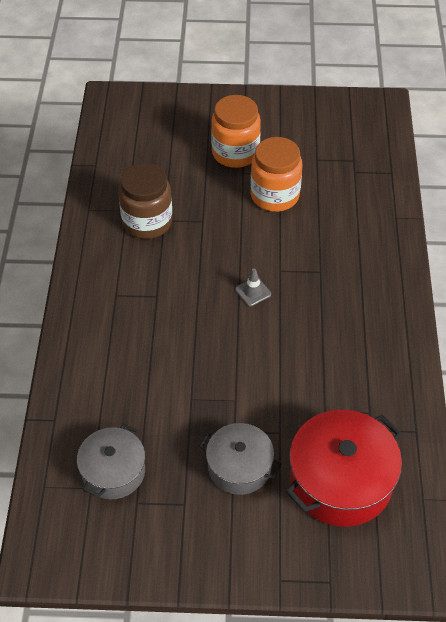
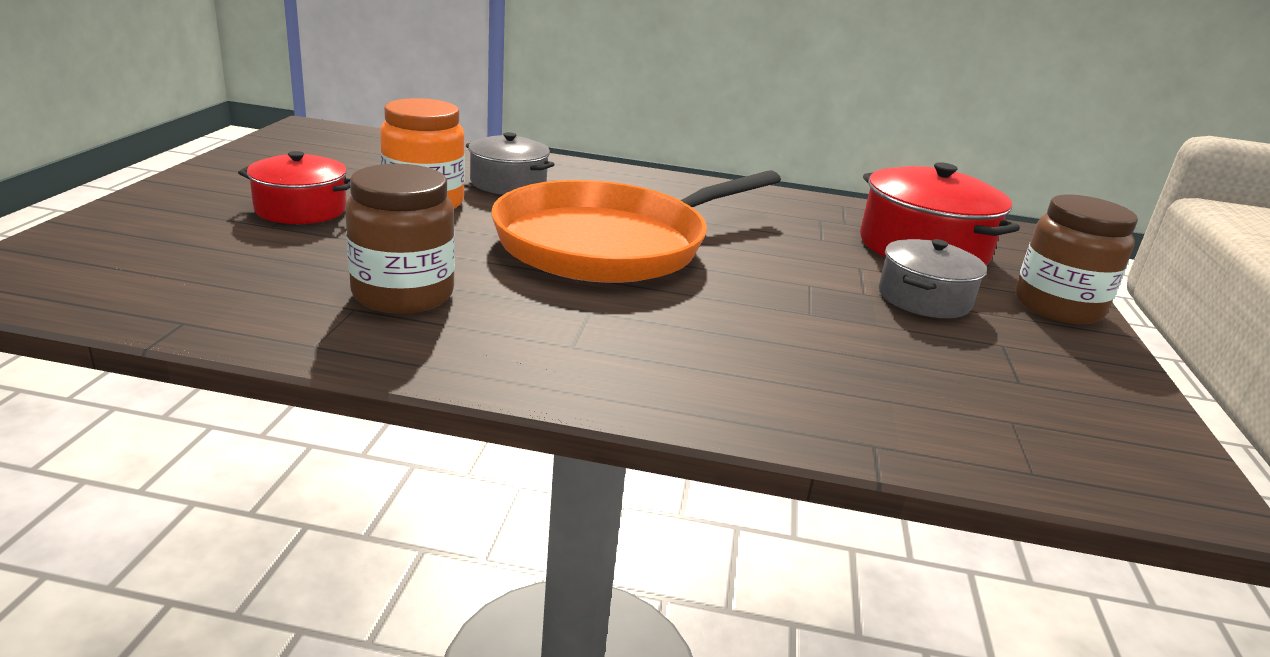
camera: 85 degrees left, 25 degrees down
(113, 471) = (969, 395): grey pot -> grey pot (508, 183)
(235, 153) = (301, 209): orange jar -> red pot
(253, 292) = (609, 244): grey traffic cone -> orange pan
(260, 557) = (1057, 307): none -> brown jar

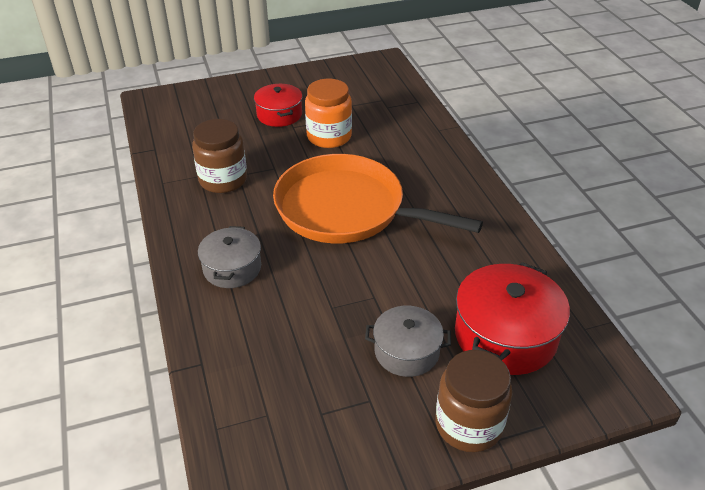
camera: 65 degrees right, 15 degrees up
(508, 183) = (391, 145): grey pot -> grey pot (232, 268)

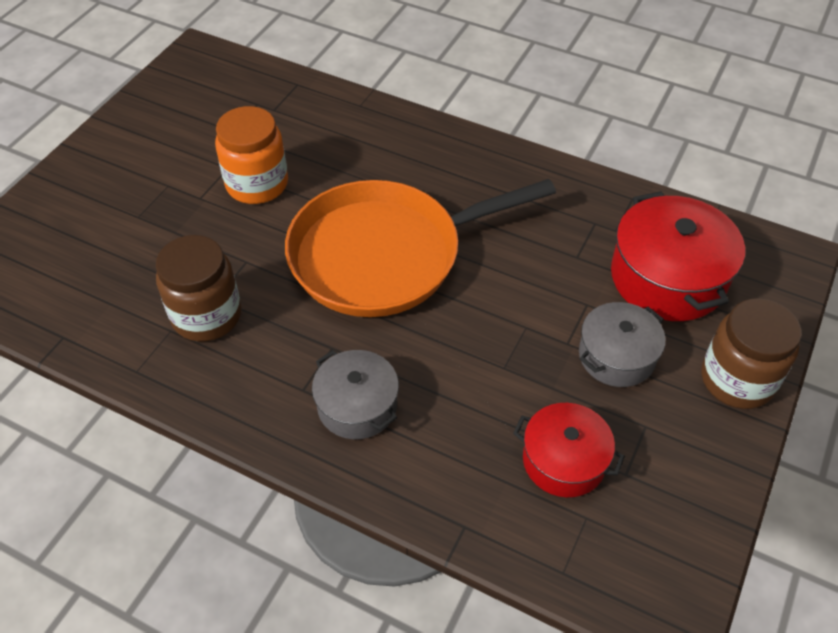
camera: 45 degrees left, 10 degrees up
(279, 115) = (163, 193): red pot -> red pot (564, 460)

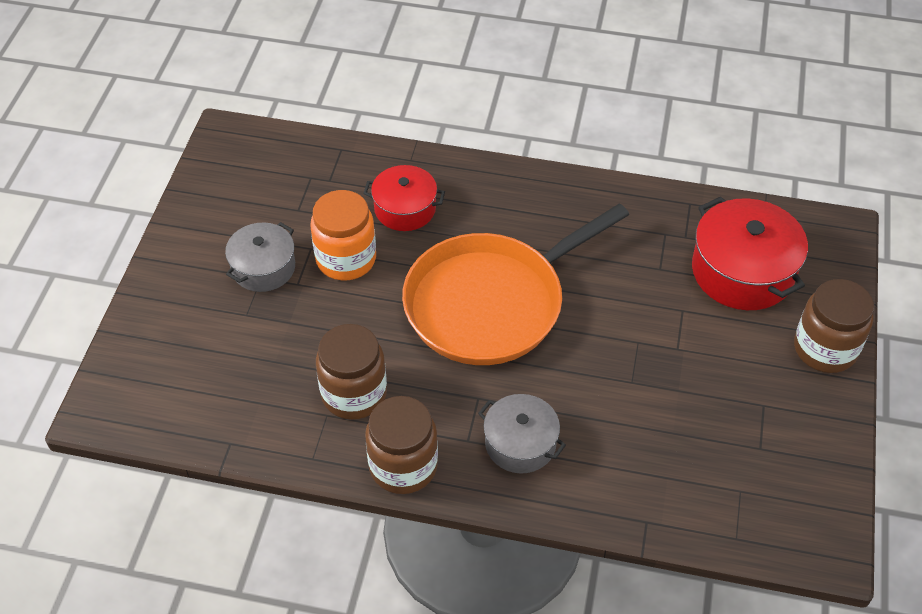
camera: 15 degrees left, 0 degrees up
(224, 401) = (403, 466): none -> brown jar
(564, 460) = (707, 449): red pot -> red pot (405, 209)
(616, 356) = (722, 350): grey pot -> grey pot (263, 268)

